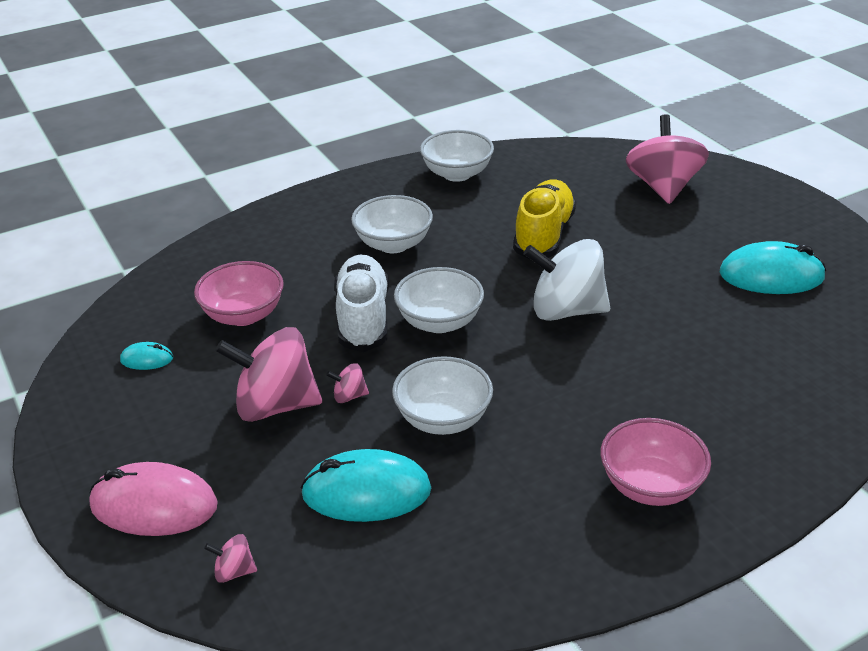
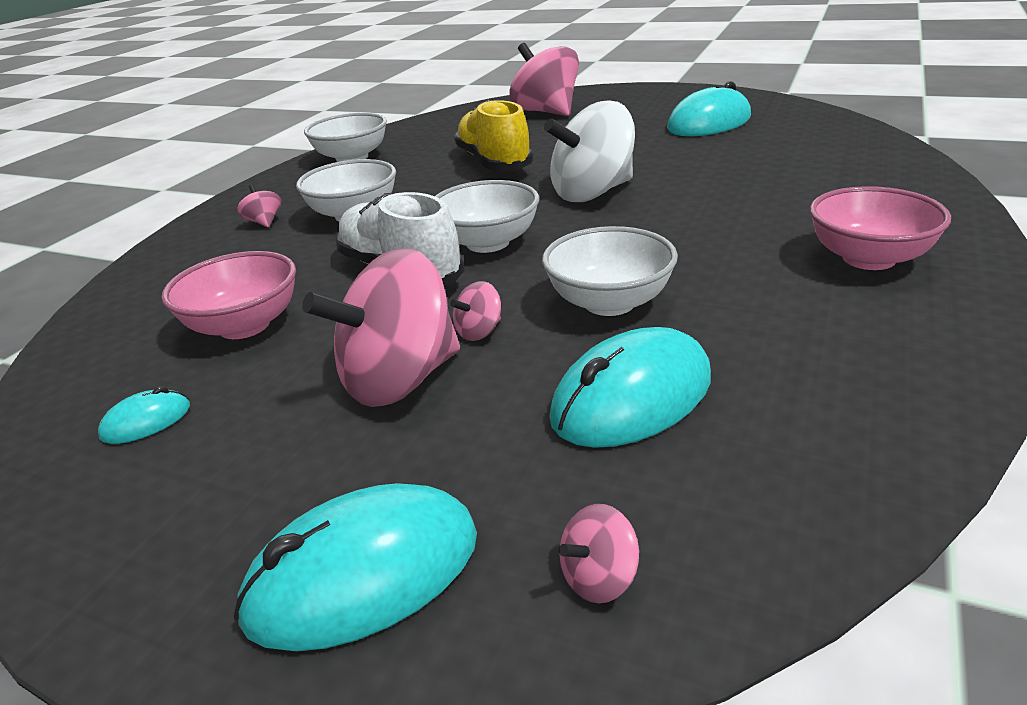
camera: 35 degrees left, 5 degrees down
(154, 505) = (363, 574): pink mouse -> turquoise mouse
(336, 221) = (264, 222): none -> pink spinning top

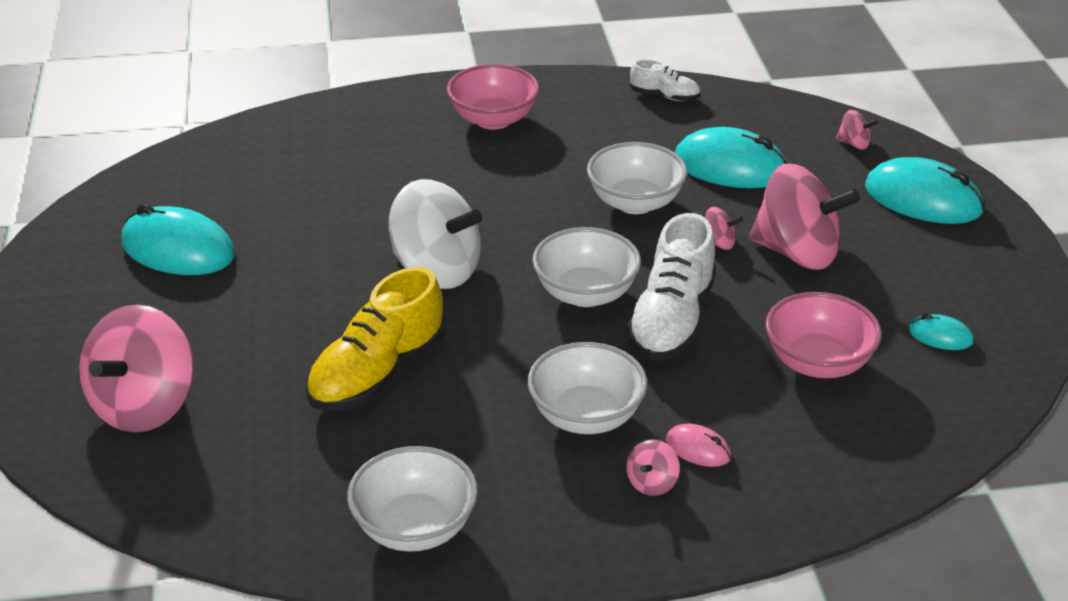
camera: 125 degrees left, 5 degrees up
(260, 244) = (698, 449): none -> pink mouse
(895, 406) = (664, 96): none -> white shoe

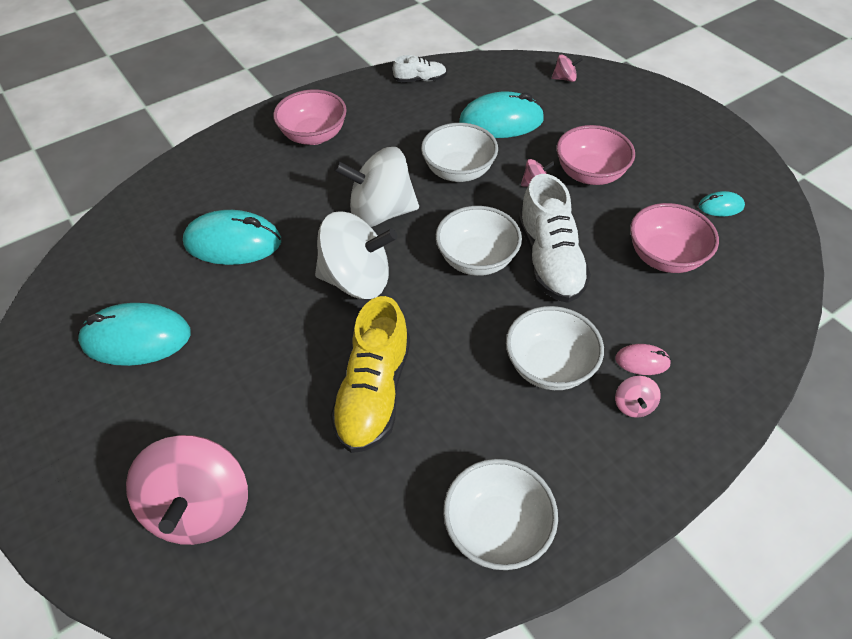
camera: 25 degrees left, 15 degrees up
(511, 216) = (381, 212): none -> white spinning top
(797, 253) = (590, 174): pink spinning top -> pink bowl
(923, 199) = (635, 106): turquoise mouse -> turquoise mouse (233, 242)

